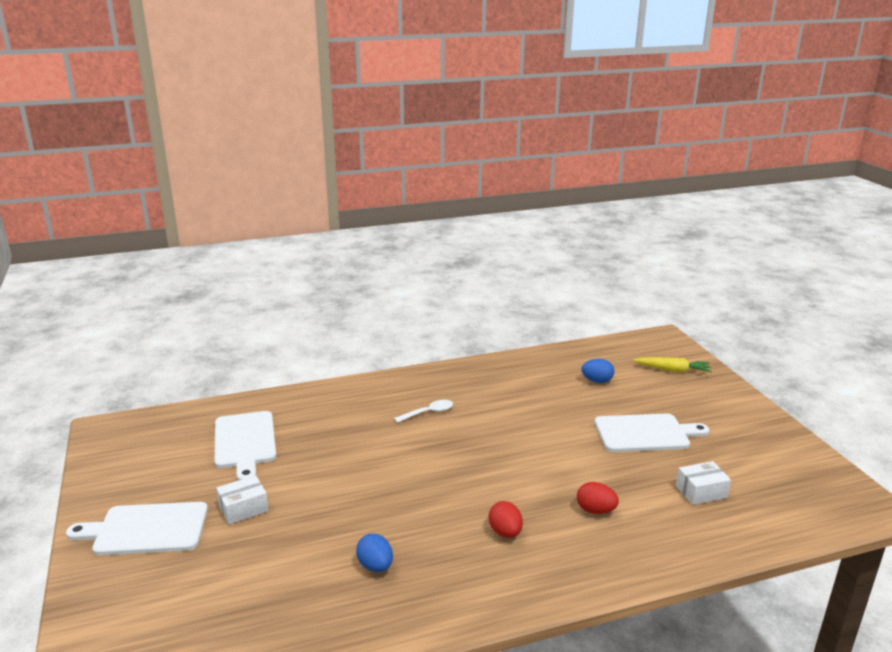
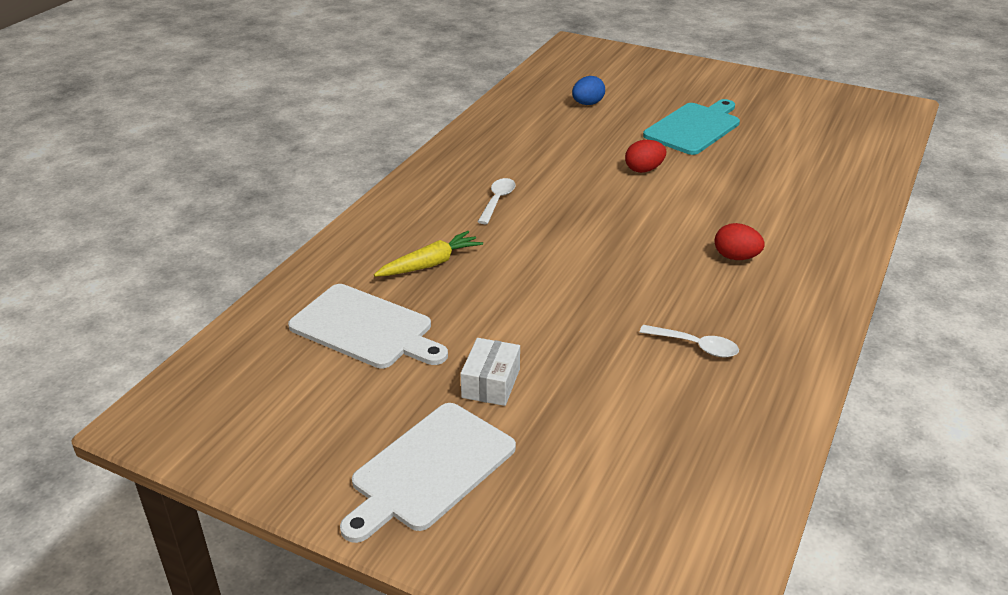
camera: 45 degrees left, 10 degrees up
(375, 566) = (695, 346): blue egg -> white spoon
(595, 510) = (763, 203): red egg -> red egg (644, 170)
(645, 433) = (694, 127): white cutting board -> turquoise cutting board
(672, 370) = (627, 69): yellow carrot -> yellow carrot (430, 264)
(701, 491) = (799, 150): white box -> none

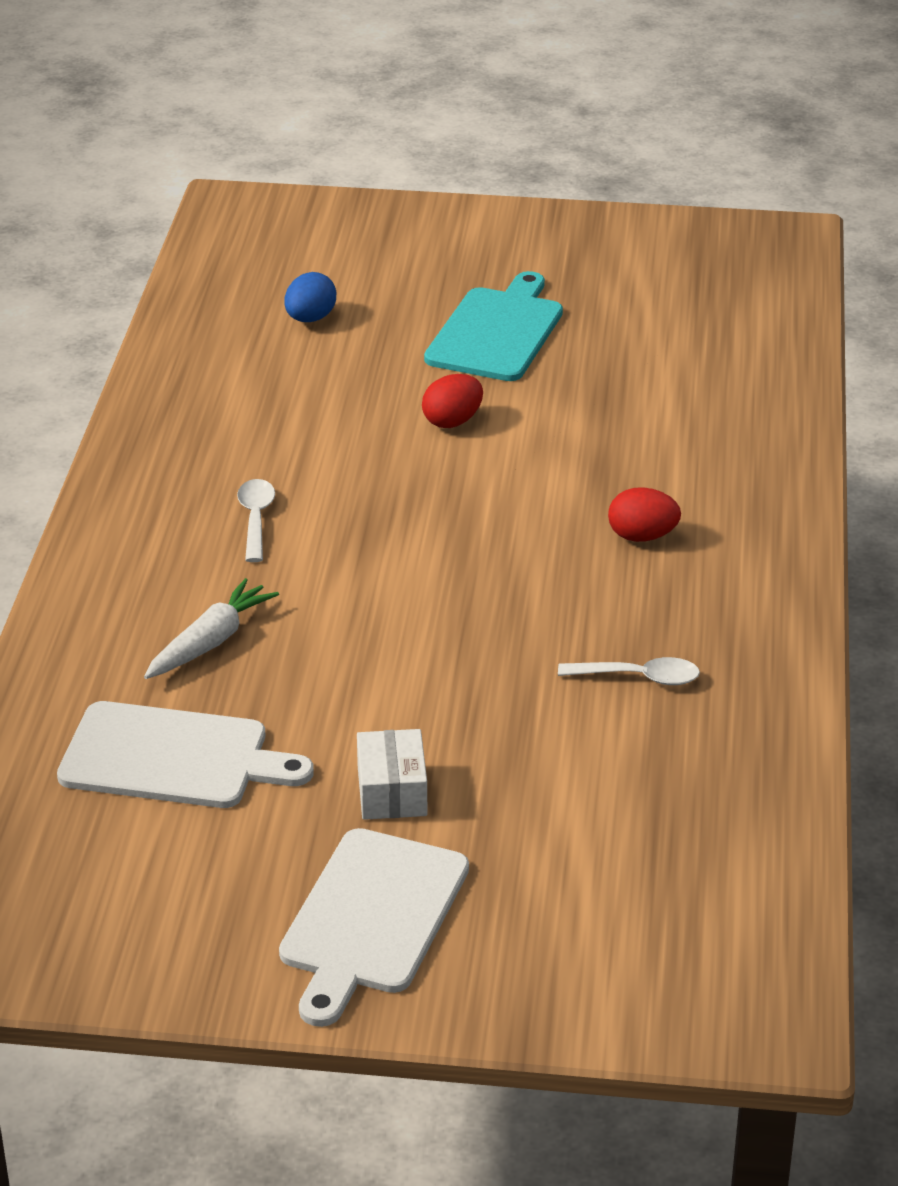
camera: 20 degrees left, 0 degrees up
(430, 264) = (210, 642): yellow carrot -> white carrot

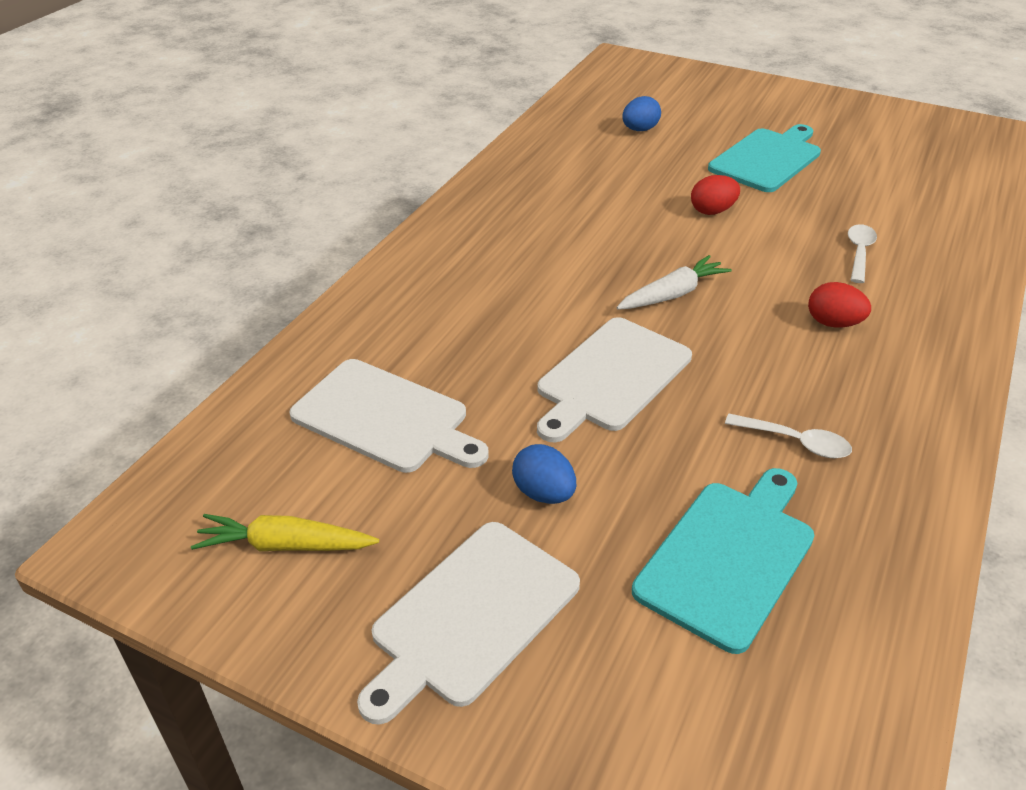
camera: 20 degrees right, 5 degrees up
(139, 907) = (286, 545): none -> yellow carrot
(210, 642) = (462, 332): white carrot -> white carrot (672, 294)
(256, 519) = (540, 250): white spoon -> white spoon (859, 253)
(392, 791) = (543, 493): white box -> blue egg
(412, 655) = (611, 377): none -> white cutting board
(606, 804) = (728, 557): none -> turquoise cutting board

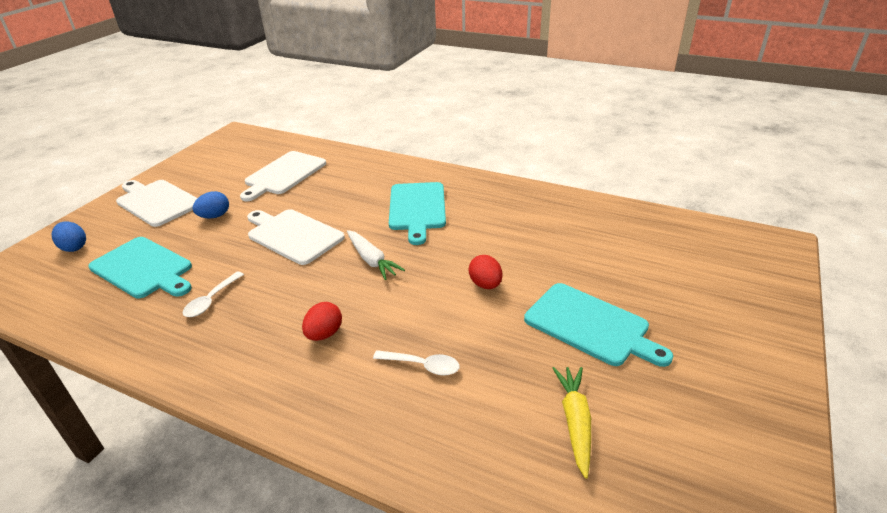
camera: 90 degrees right, 5 degrees down
(286, 545) = (217, 162): yellow carrot -> yellow carrot (575, 422)
(536, 258) = (417, 209): none -> turquoise cutting board
(639, 130) = (621, 252): blue egg -> blue egg (74, 247)

